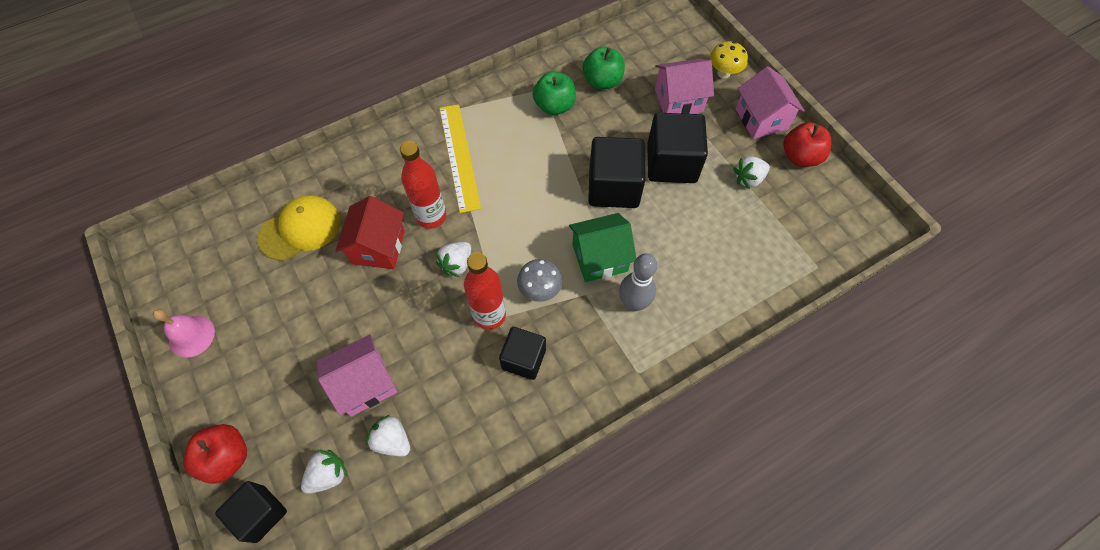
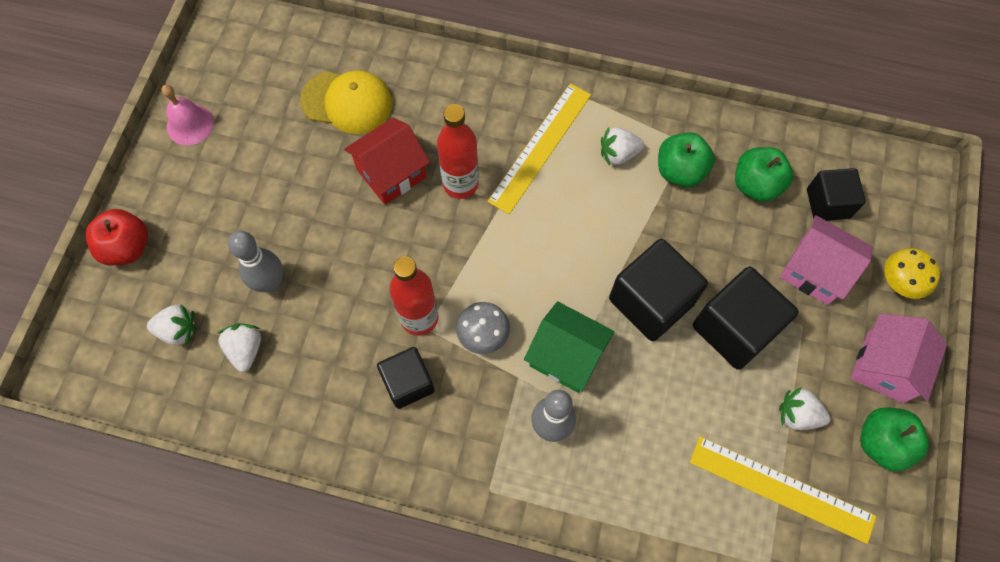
camera: 45 degrees right, 5 degrees up
(260, 514) = (109, 313): black cube -> black cube (828, 203)
(365, 383) = (270, 283): pink house -> grey bowling pin
(457, 264) = (438, 247): white strawberry -> white strawberry (618, 154)
(781, 223) = (781, 489): none -> yellow ruler
(800, 157) = (882, 443): red apple -> green apple

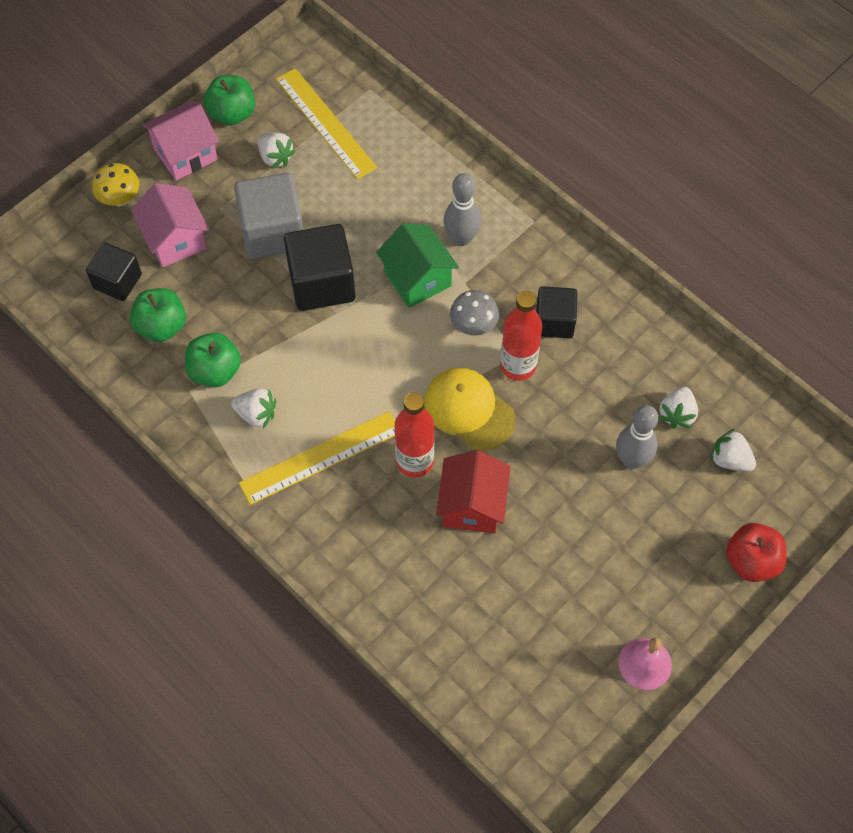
camera: 150 degrees left, 5 degrees down
(347, 102) = (475, 603): yellow cap -> yellow cap (469, 410)
(391, 173) = (472, 505): red house -> red house turned 75 degrees counterclockwise
(734, 328) = (273, 232): black cube -> grey cube

